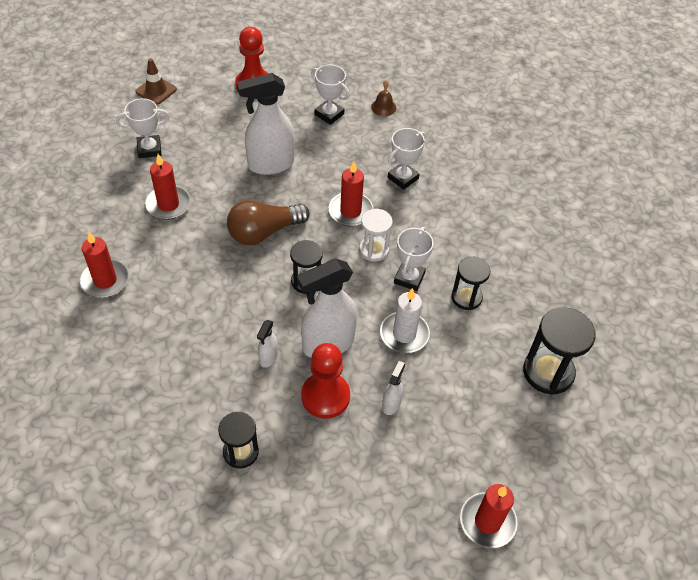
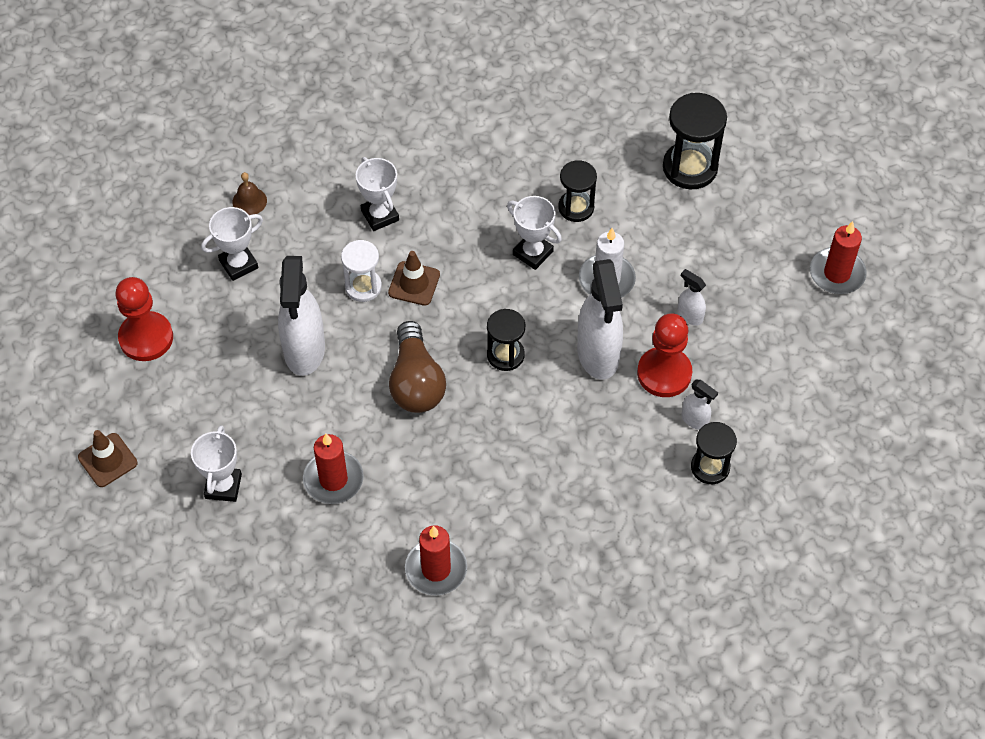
camera: 70 degrees left, 5 degrees up
(268, 358) = (600, 416): white spray bottle -> white spray bottle (695, 420)
(350, 211) = (414, 283): red candle -> brown traffic cone
(374, 250) = (481, 276): white hourglass -> white hourglass (363, 286)

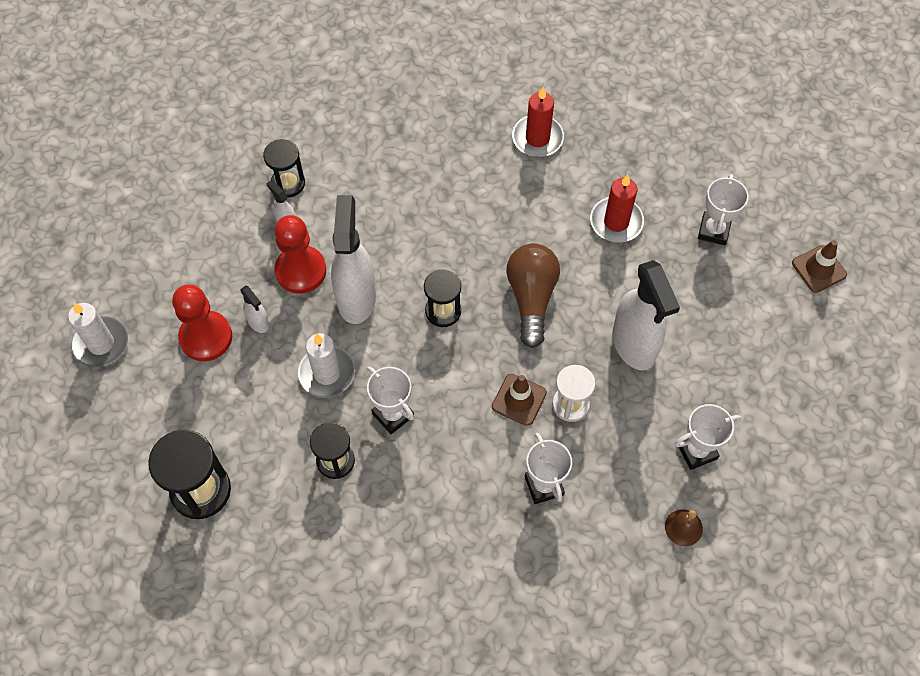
camera: 170 degrees left, 5 degrees up
(146, 338) = (789, 383): red pawn -> red pawn (206, 337)
(304, 351) = (634, 345): white spray bottle -> white spray bottle turned 150 degrees clockwise
(837, 273) = (101, 343): red candle -> white candle

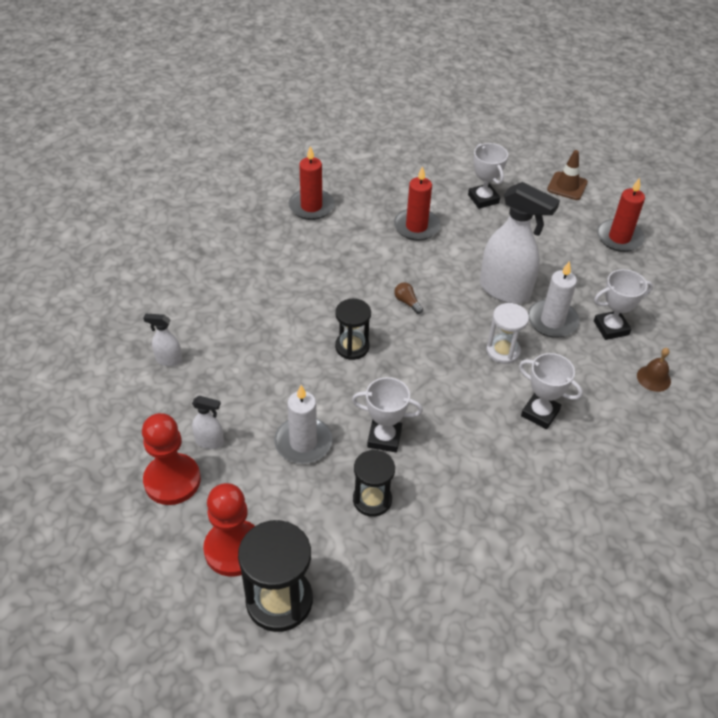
camera: 40 degrees left, 15 degrees down
(101, 343) = (74, 547): white candle -> white candle (552, 321)
(288, 183) = (142, 332): black hourglass -> none
(301, 271) = (211, 385): red pawn -> red pawn (234, 549)
(356, 298) = (275, 377): white spray bottle -> none
(519, 400) = (465, 370): brown traffic cone -> none
(531, 298) = (407, 302): brown light bulb -> brown light bulb, size x0.40
(697, 451) = (611, 328): white trophy -> white trophy turned 45 degrees clockwise
(811, 363) = (619, 238): none -> red candle

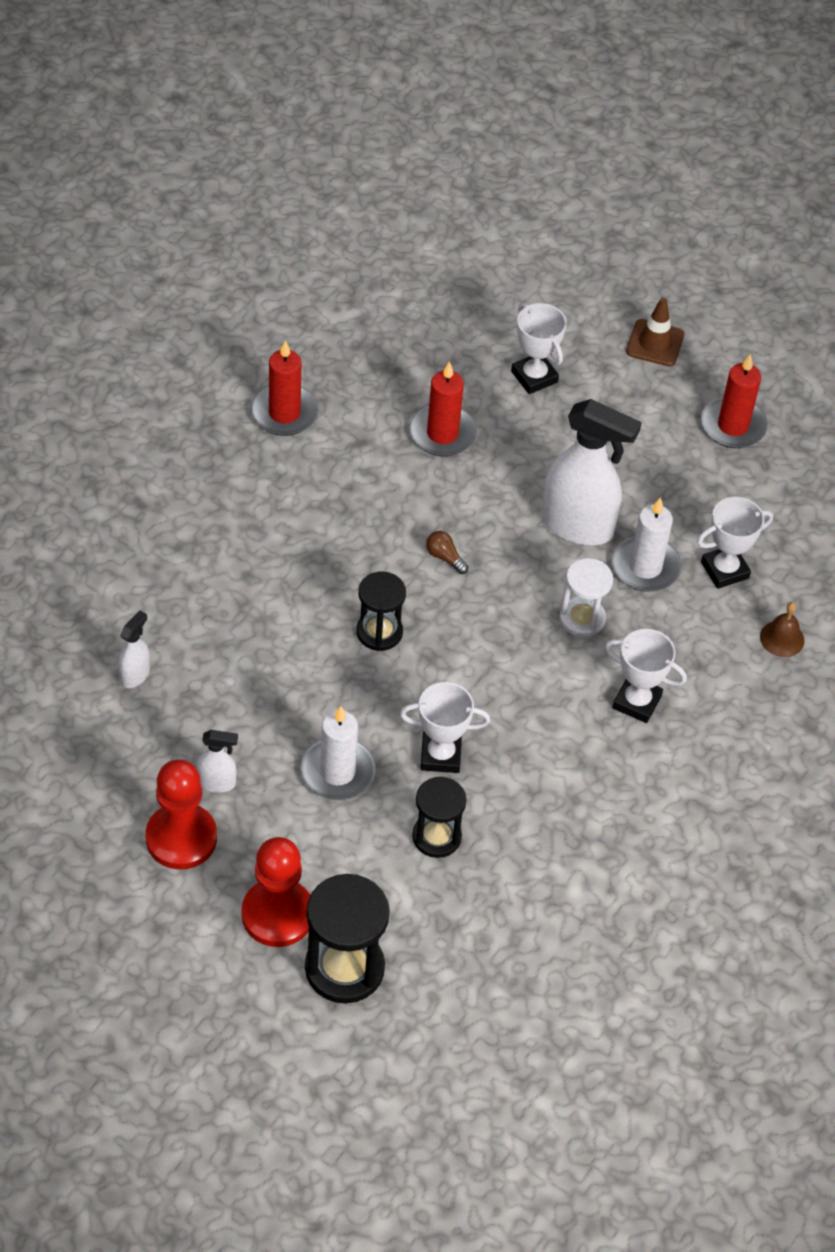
camera: 10 degrees left, 5 degrees up
(168, 360) = (135, 675): white spray bottle -> white spray bottle turned 120 degrees clockwise

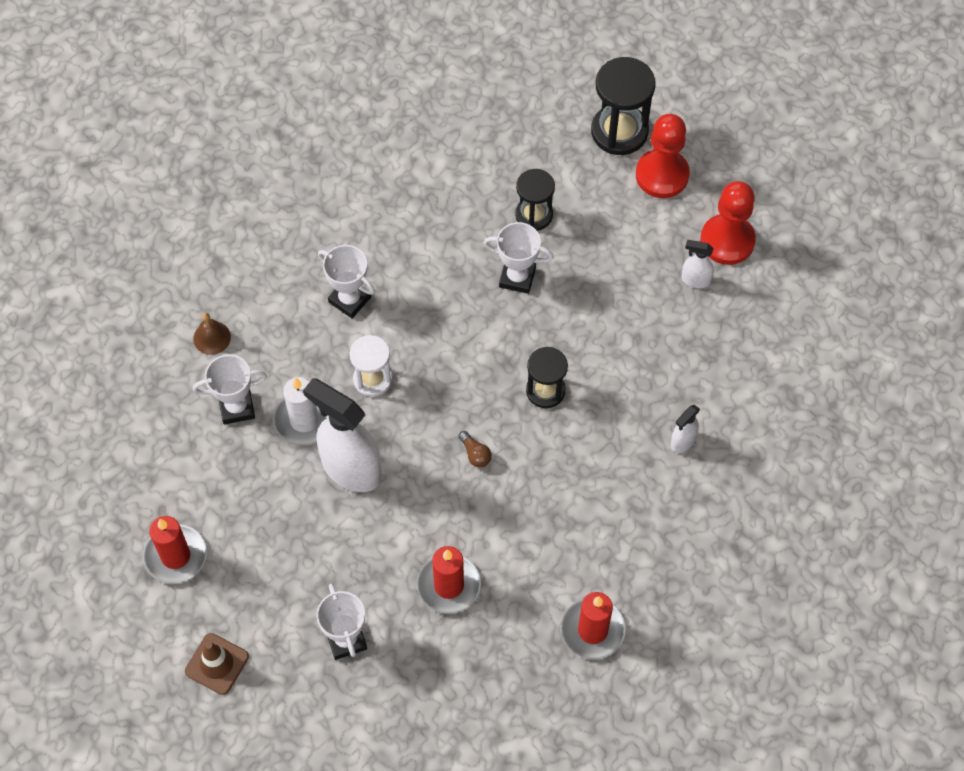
camera: 165 degrees left, 10 degrees up
(135, 675) = (752, 380): white spray bottle -> white spray bottle (682, 441)
(337, 772) = (600, 275): white candle -> none

